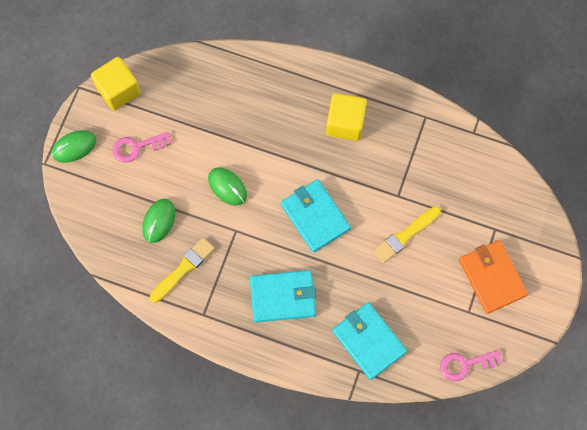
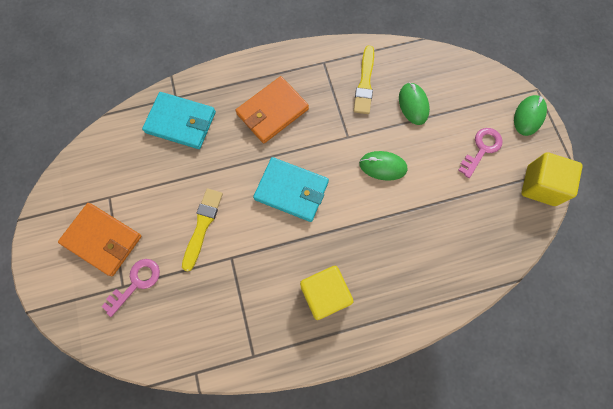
camera: 145 degrees right, 0 degrees up
(283, 297) = (272, 111): turquoise wallet -> orange wallet
(465, 364) = (89, 154): pink key -> pink key (136, 283)

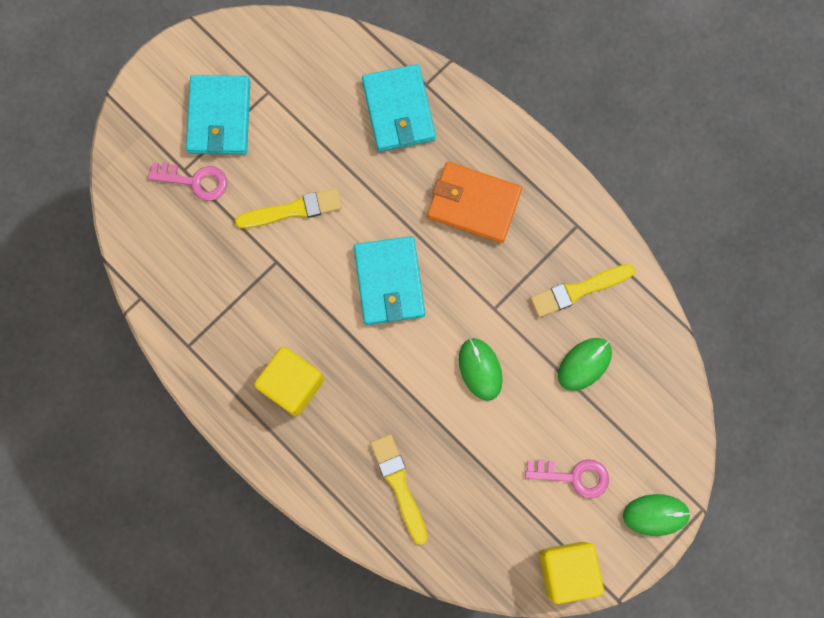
camera: 60 degrees right, 5 degrees up
(102, 240) = (219, 117): orange wallet -> turquoise wallet
(433, 260) = (399, 485): none -> yellow brush

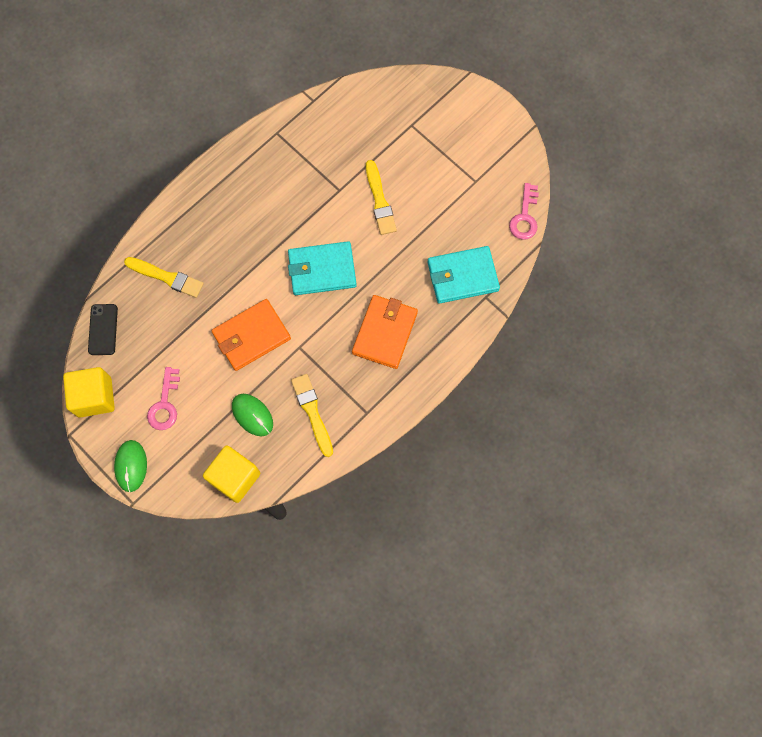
camera: 90 degrees right, 5 degrees down
(195, 181) = (402, 133): pink key -> pink key (525, 217)
(219, 117) = (453, 148): turquoise wallet -> none
(292, 384) = (245, 203): yellow cube -> yellow cube (235, 477)
(399, 485) = (166, 277): yellow brush -> yellow brush turned 45 degrees clockwise
(473, 567) = (103, 329): none -> black phone
(480, 369) = (251, 336): green mouse -> orange wallet

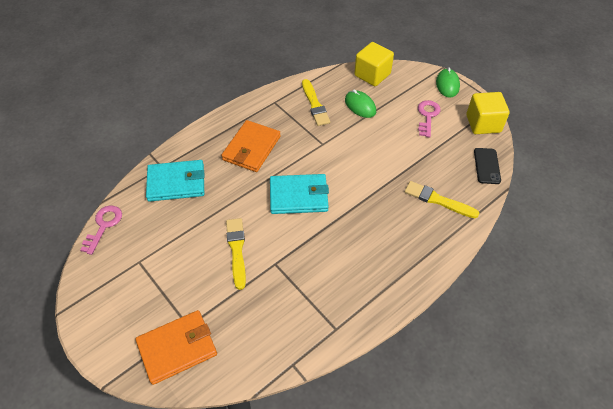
camera: 175 degrees left, 20 degrees down
(251, 336) = (361, 153): orange wallet -> orange wallet (177, 348)

